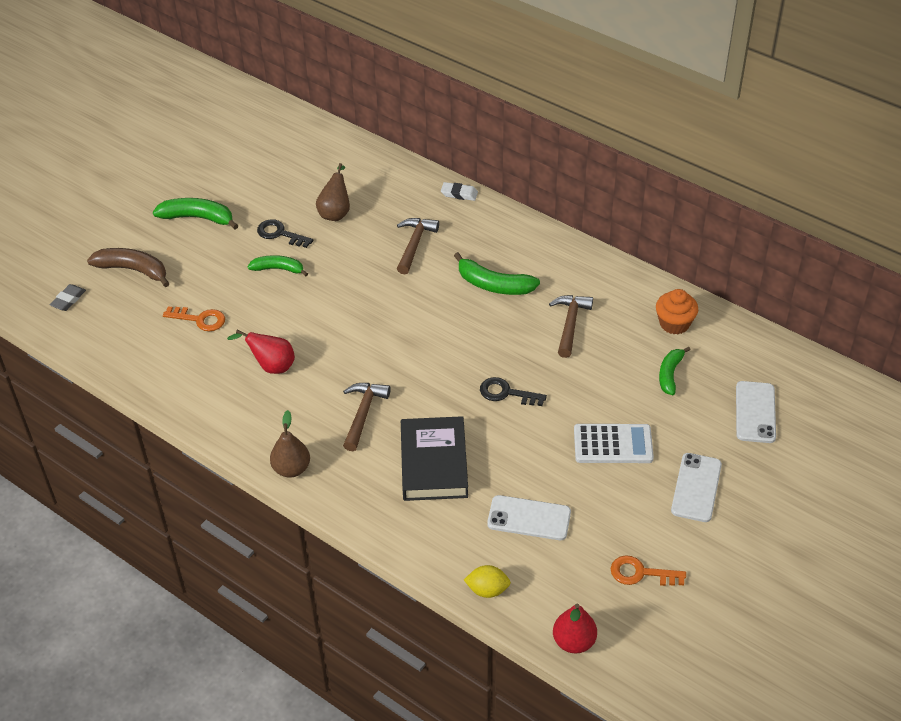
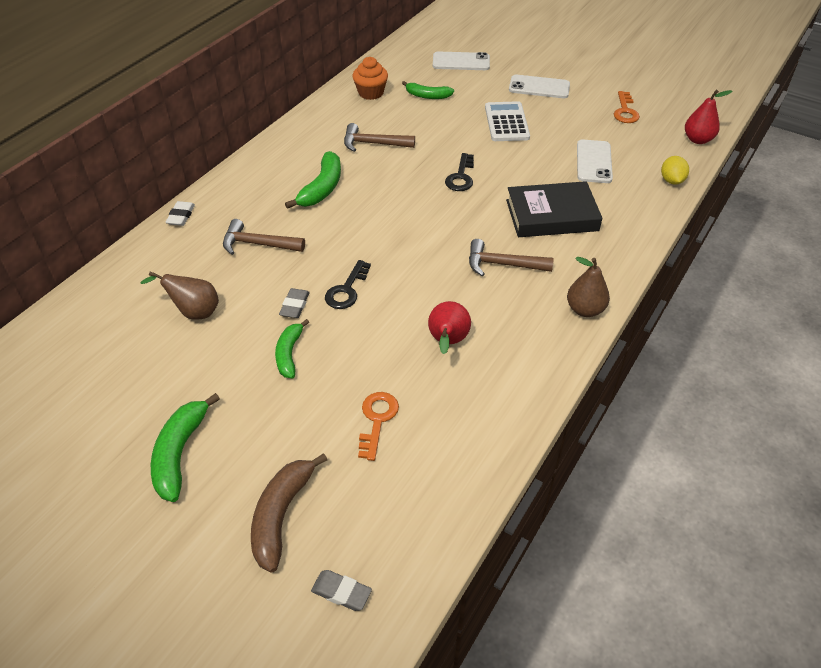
camera: 95 degrees left, 0 degrees up
(280, 234) = (225, 359): black key -> black key (347, 290)
(332, 270) = (295, 306): none -> grey eraser

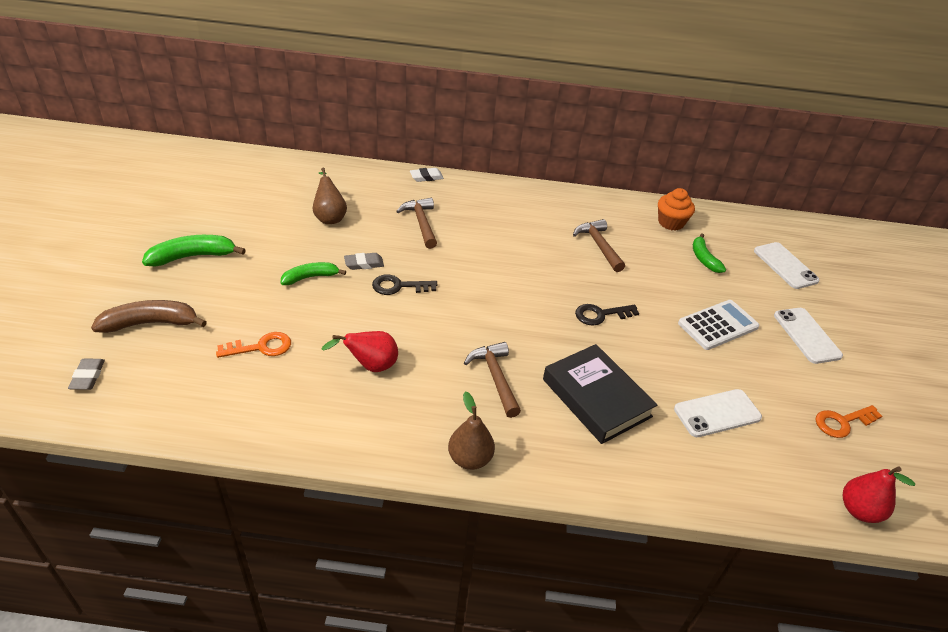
camera: 60 degrees right, 5 degrees down
(322, 188) = (514, 235): green banana -> none
(671, 181) = (748, 497): yellow lemon -> none

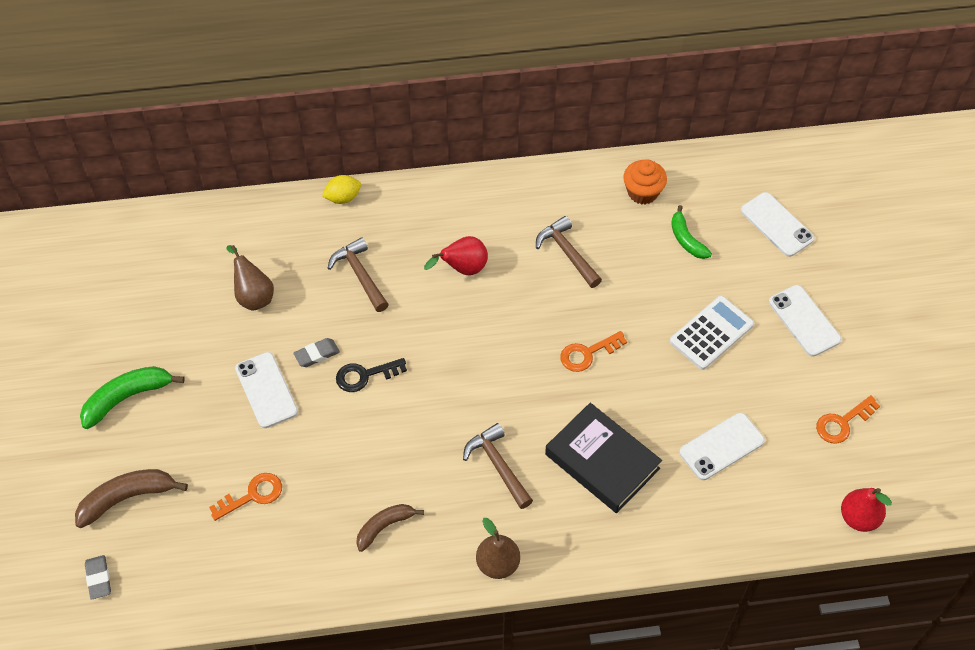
camera: 10 degrees left, 15 degrees up
(310, 277) = (266, 390): green banana -> white phone
(370, 366) = (370, 487): red pear -> red pear (463, 269)
(370, 400) = (384, 527): none -> brown banana
(426, 177) = (343, 198): white eraser -> yellow lemon
(601, 315) = (587, 353): black key -> orange key

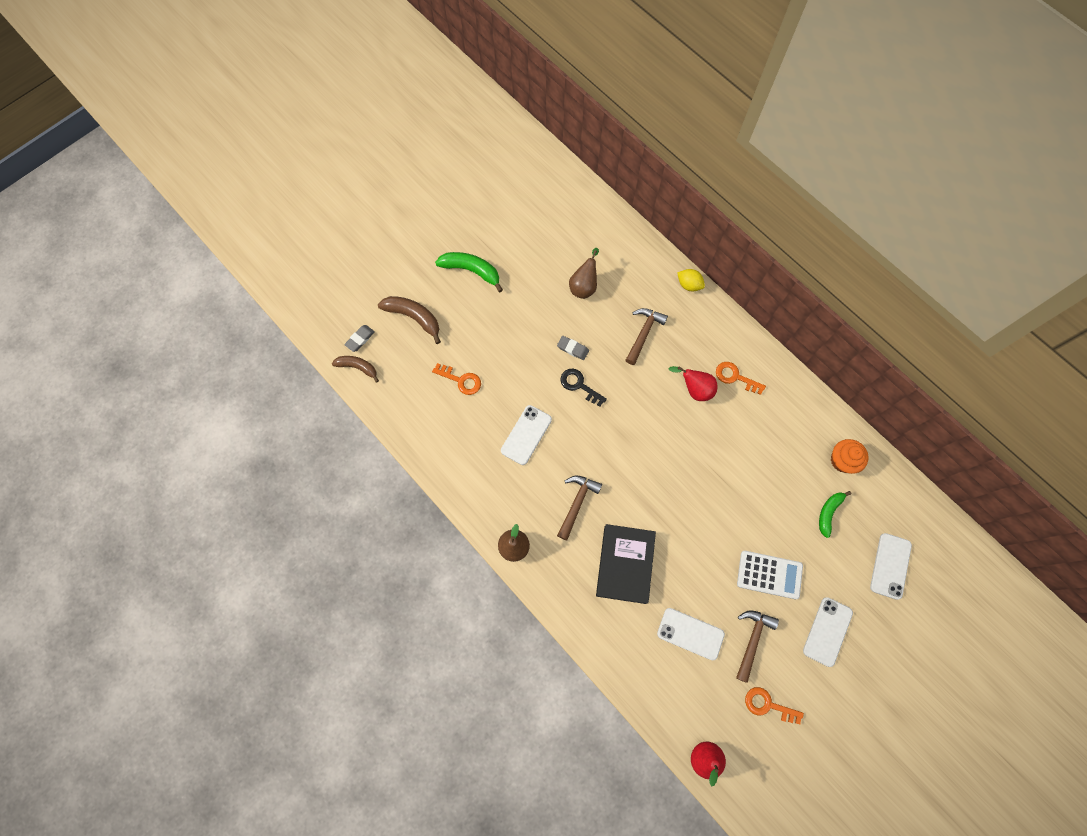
camera: 55 degrees right, 15 degrees up
(266, 390) = (529, 339): white phone -> white phone (526, 435)
(384, 527) = (492, 466): brown banana -> brown banana (358, 367)
(567, 253) = (757, 443): brown hammer -> brown hammer (752, 640)
(587, 353) = (693, 505): orange key -> orange key (735, 377)

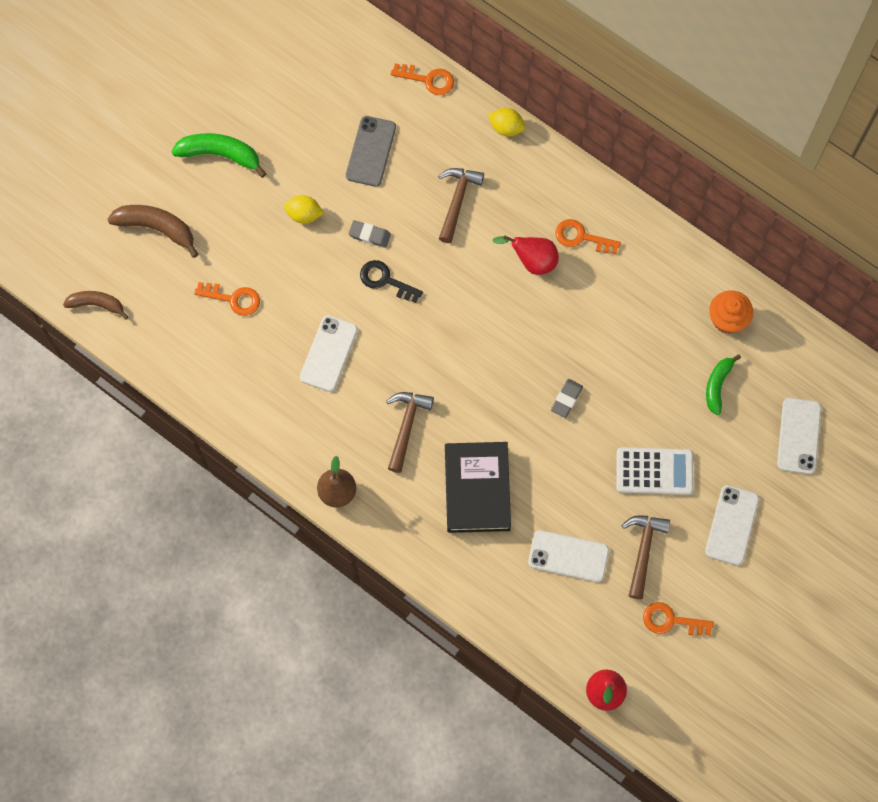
camera: 10 degrees left, 0 degrees up
(360, 339) = (92, 268): grey eraser -> grey eraser (566, 399)
(526, 325) = (304, 214): none -> yellow lemon
(584, 286) = (371, 151): brown pear -> grey phone
(635, 240) = (428, 79): none -> orange key

